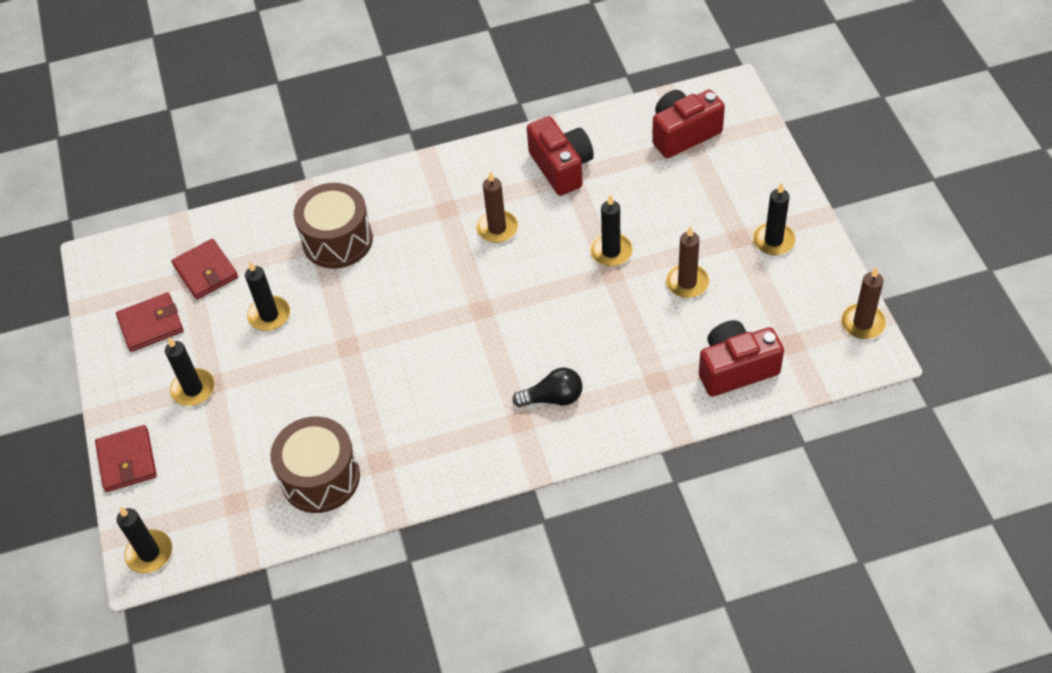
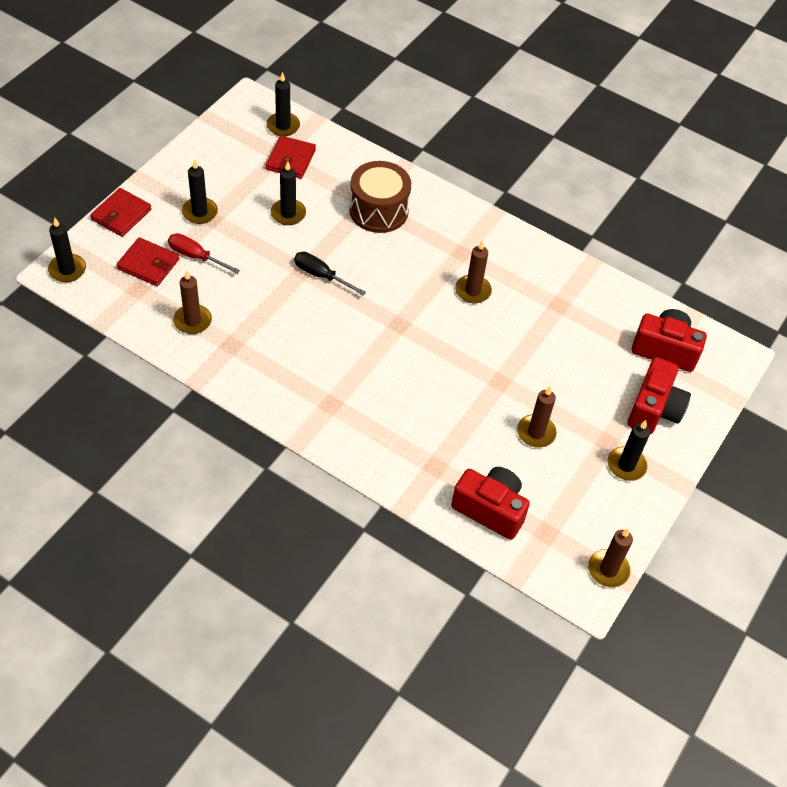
camera: 40 degrees right, 0 degrees up
(151, 324) = (227, 159): red wallet -> red wallet (148, 264)
(244, 426) = (195, 256): none -> red screwdriver
(320, 477) = (192, 321): brown drum -> brown candle
(368, 335) = (321, 275): none -> black screwdriver
(553, 398) = (365, 411): black light bulb -> none
(561, 167) = (560, 295): red camera -> red camera (654, 409)
(611, 251) = (518, 369): black candle -> black candle (283, 126)

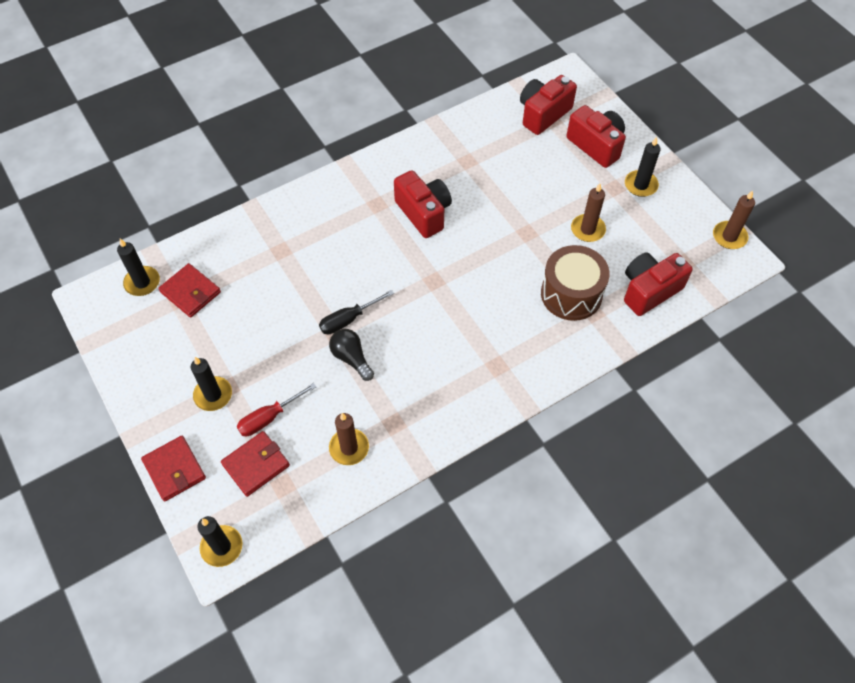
camera: 60 degrees left, 5 degrees up
(282, 291) = (351, 358): none -> black light bulb
(288, 214) = (258, 319): black candle -> none
(378, 210) = (295, 245): brown drum -> brown drum (571, 294)
(473, 291) = (424, 213): brown candle -> red camera

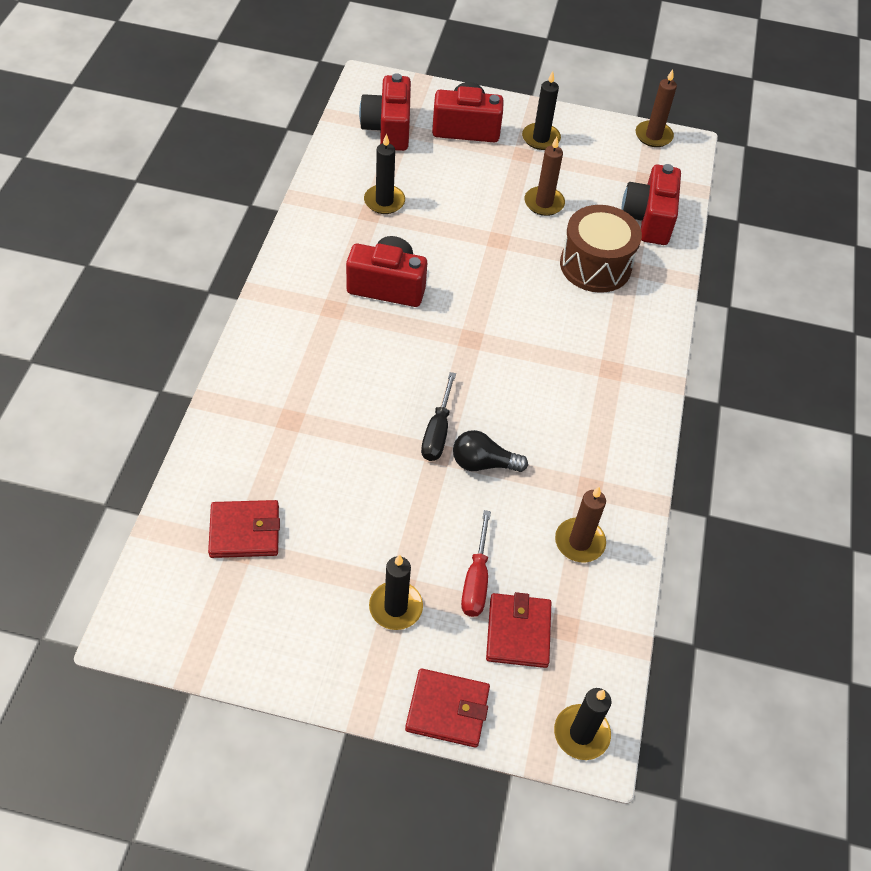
camera: 50 degrees left, 5 degrees down
(142, 282) = (176, 565): black candle -> black candle (384, 201)

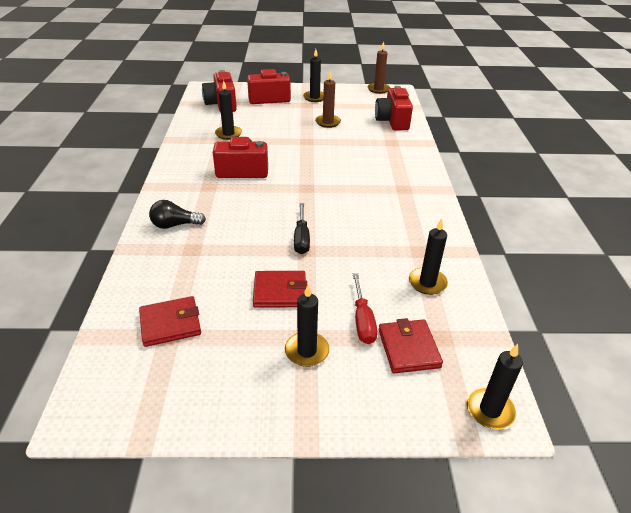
camera: 10 degrees left, 15 degrees down
(447, 709) = (375, 417): red wallet -> red wallet (280, 292)
(483, 463) = (340, 250): black light bulb -> black light bulb (175, 225)
(579, 542) = (427, 283): brown candle -> black candle
(595, 265) = (371, 144): brown drum -> none

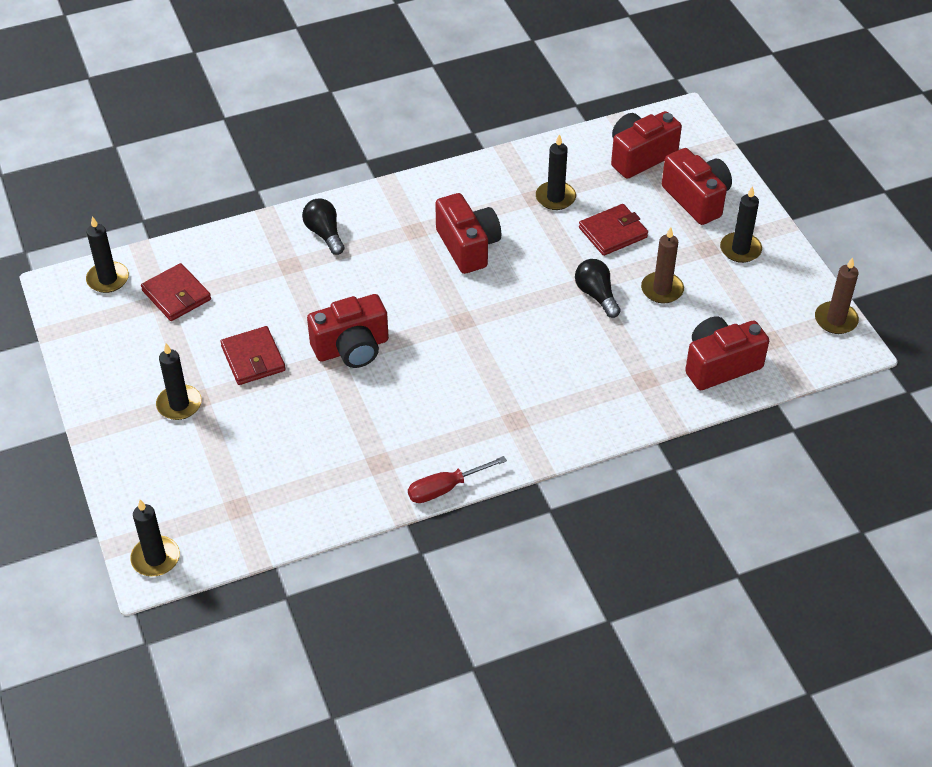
camera: 70 degrees right, 10 degrees up
(301, 238) = (352, 348): black screwdriver -> red camera
(318, 140) = (596, 295): none -> black light bulb
(362, 320) = (237, 437): red screwdriver -> red screwdriver (445, 488)
(408, 348) = (212, 482): red wallet -> red wallet (613, 232)
(427, 283) = (322, 480): black candle -> black candle (108, 279)

